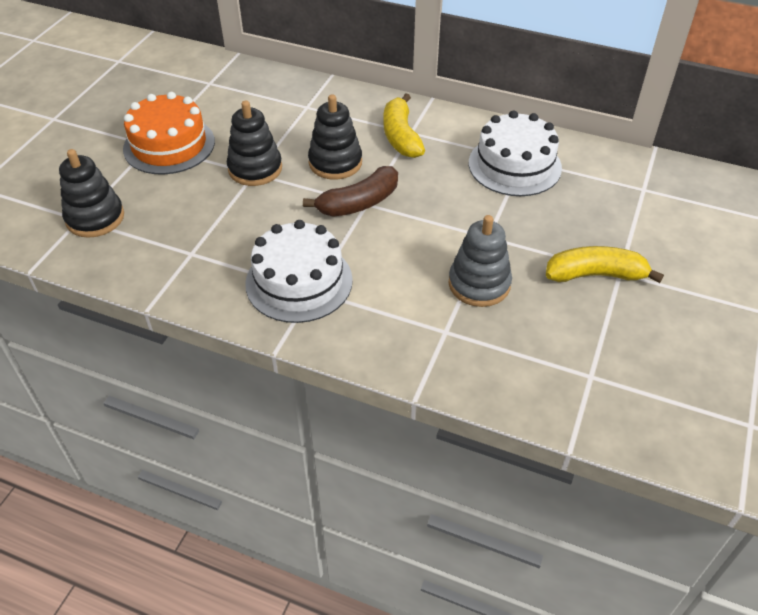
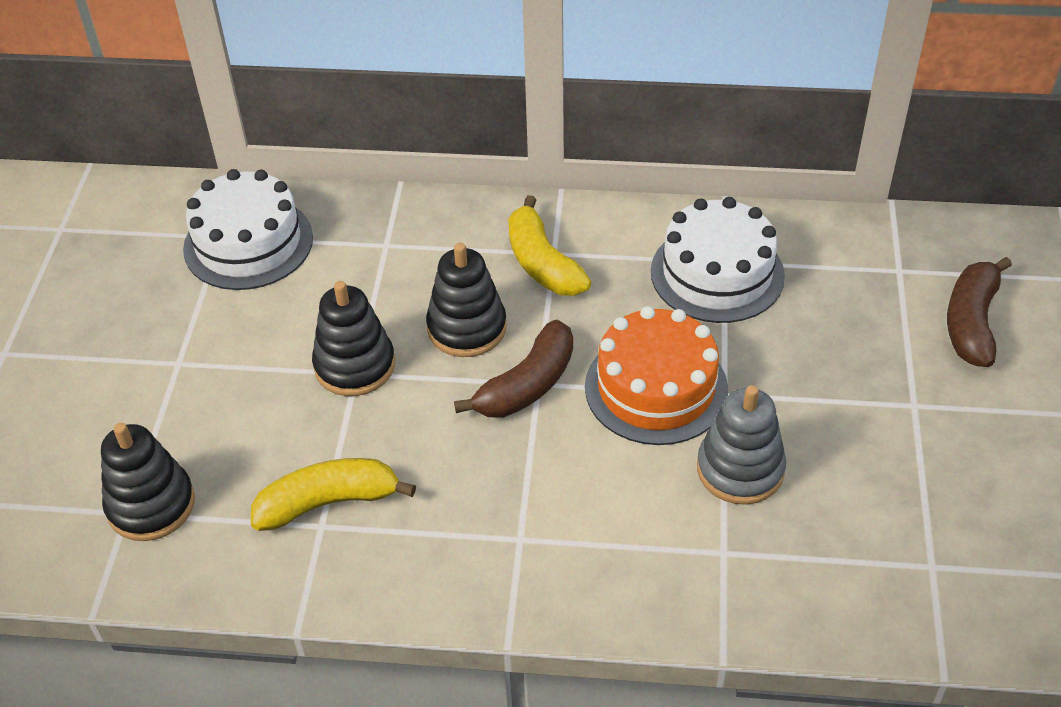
camera: 15 degrees left, 0 degrees up
(169, 145) = (208, 357): orange cake -> orange cake (656, 388)
(299, 281) = (495, 530): white cake -> white cake (248, 243)
(595, 275) = (884, 416): yellow banana -> yellow banana (328, 502)
(683, 231) = (971, 322): none -> brown banana

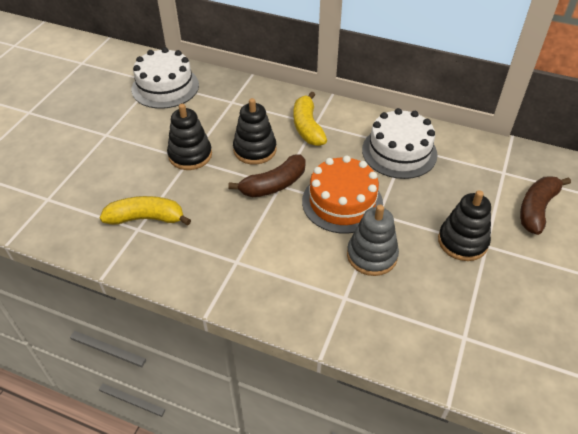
camera: 15 degrees right, 0 degrees up
(151, 505) = (60, 198): black stacking toy -> black stacking toy (462, 241)

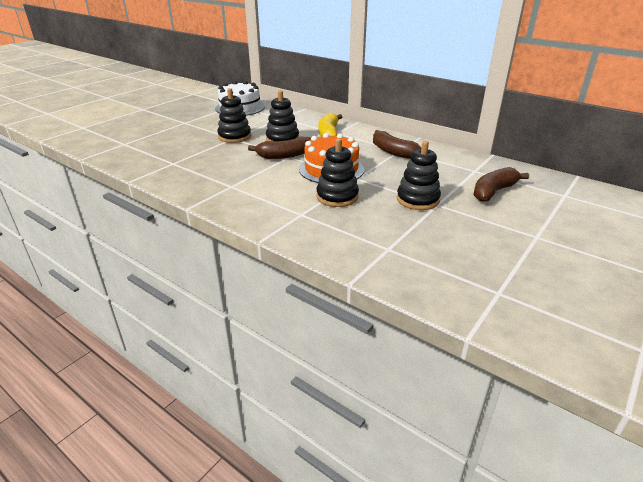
camera: 15 degrees right, 15 degrees down
(146, 218) = (182, 159): yellow banana -> none
(372, 255) = (337, 197): grey stacking toy -> black stacking toy
(399, 152) = (392, 152): white cake -> brown banana

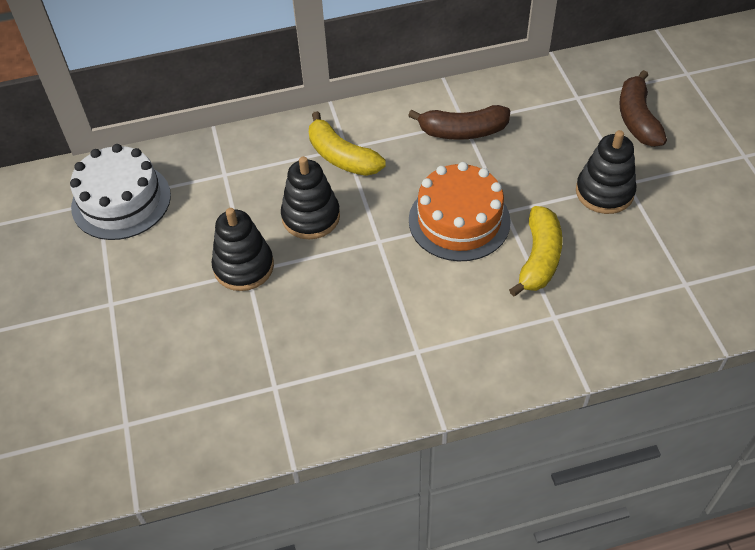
camera: 50 degrees left, 20 degrees up
(285, 155) = (372, 244): brown banana -> none
(337, 197) = (539, 258): black stacking toy -> yellow banana

